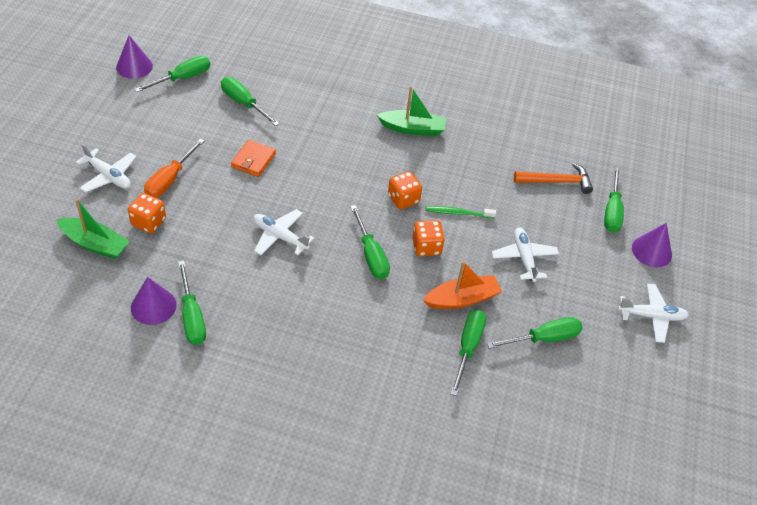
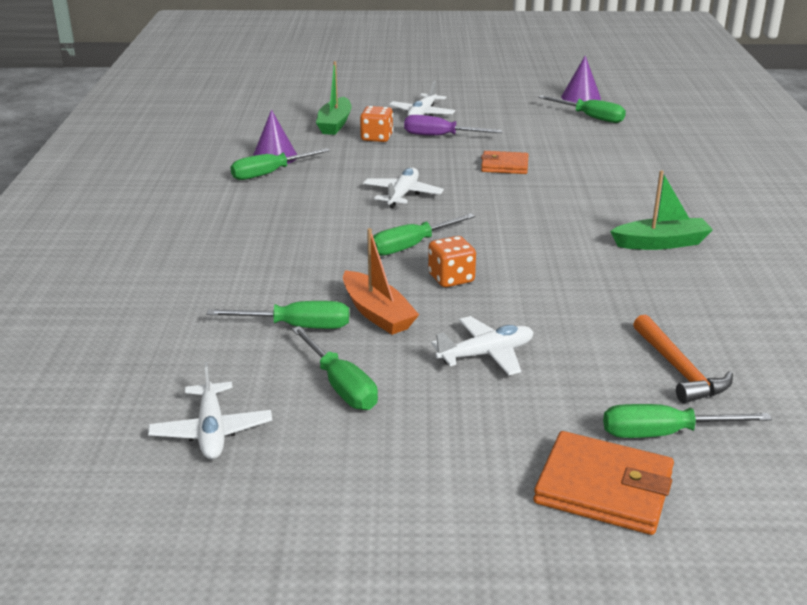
camera: 80 degrees right, 20 degrees down
(170, 180) = (440, 136): orange screwdriver -> purple screwdriver
(243, 103) = (587, 148): green screwdriver -> none
(403, 199) = (522, 253): orange dice -> none
(412, 129) = (661, 243): green boat -> green boat turned 90 degrees counterclockwise
(458, 213) = (531, 293): green toothbrush -> none
(651, 251) = (603, 488): purple cone -> orange wallet
(651, 316) = (444, 496): white plane -> white plane (211, 431)

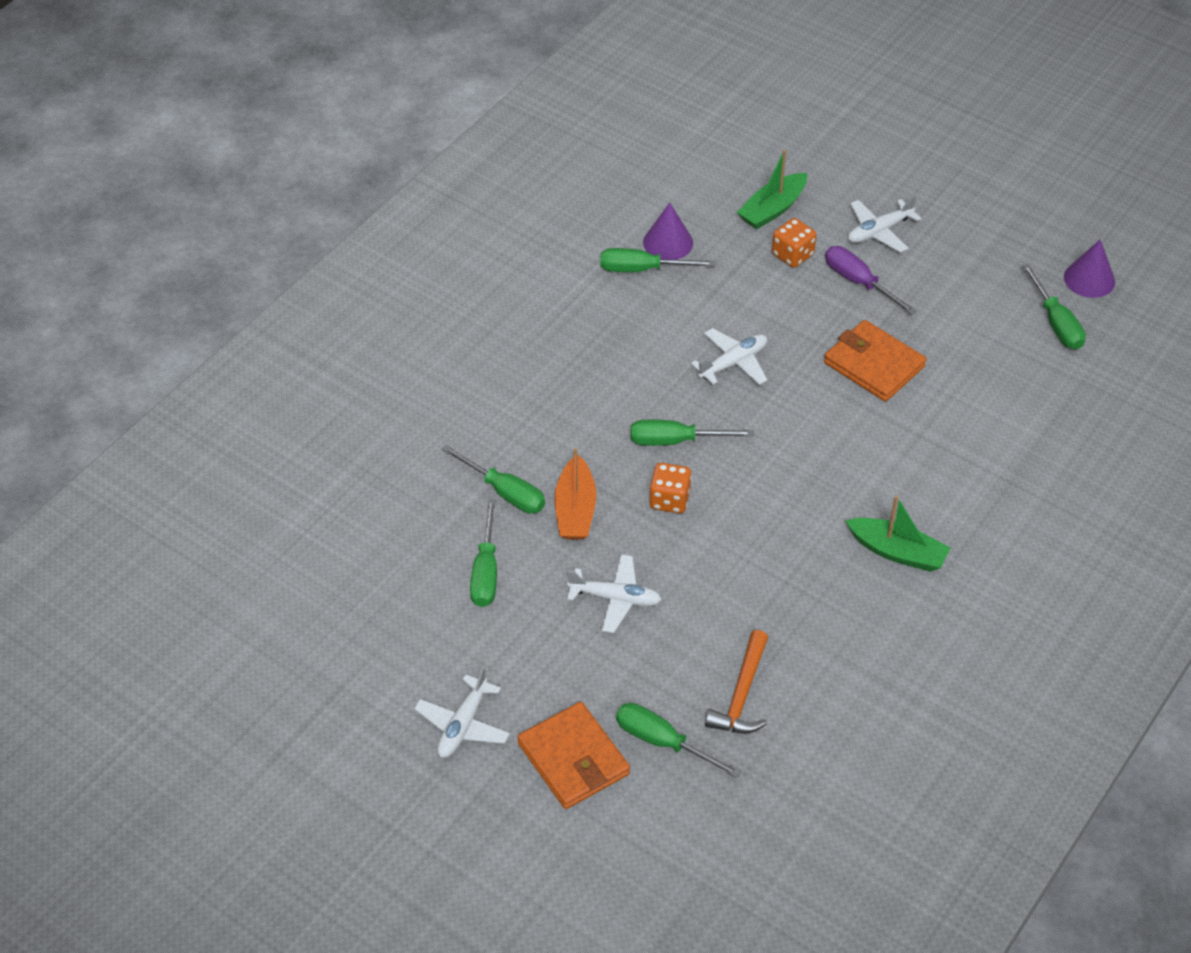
camera: 35 degrees right, 20 degrees up
(211, 431) = (371, 566): white plane -> white plane (463, 725)
(504, 166) = (874, 364): orange wallet -> orange wallet, size x1.54

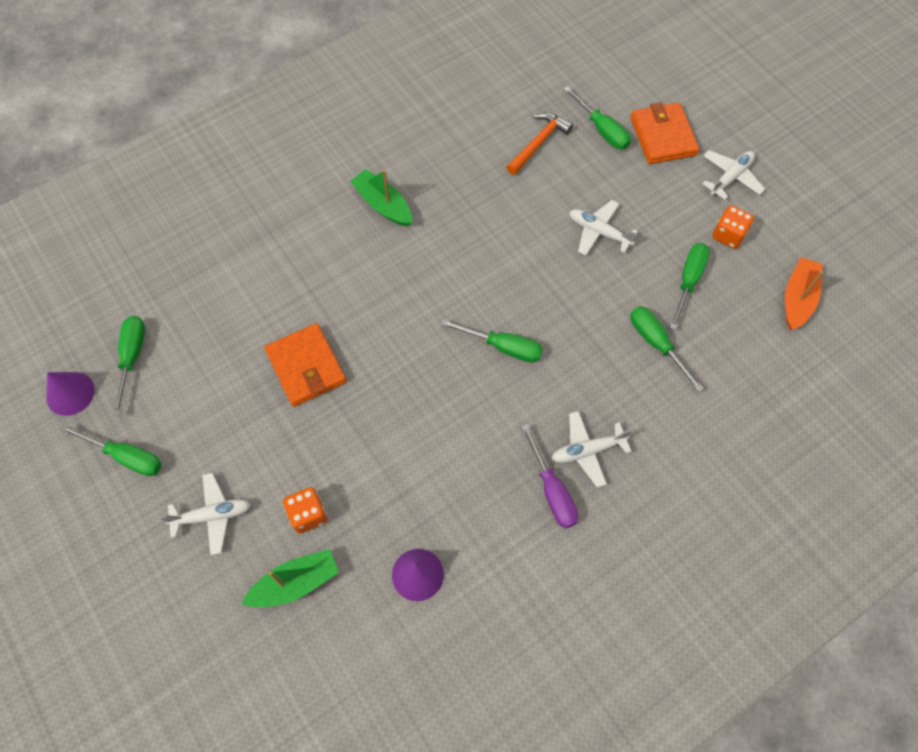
camera: 160 degrees left, 15 degrees up
(575, 510) = (605, 311): orange boat -> orange boat (797, 298)
(642, 269) = (456, 547): green screwdriver -> green screwdriver (126, 456)
(669, 500) = (529, 296): orange dice -> orange dice (728, 235)
(733, 363) = (421, 408): white plane -> white plane (587, 450)
(858, 282) = (267, 460): purple screwdriver -> purple screwdriver (552, 490)

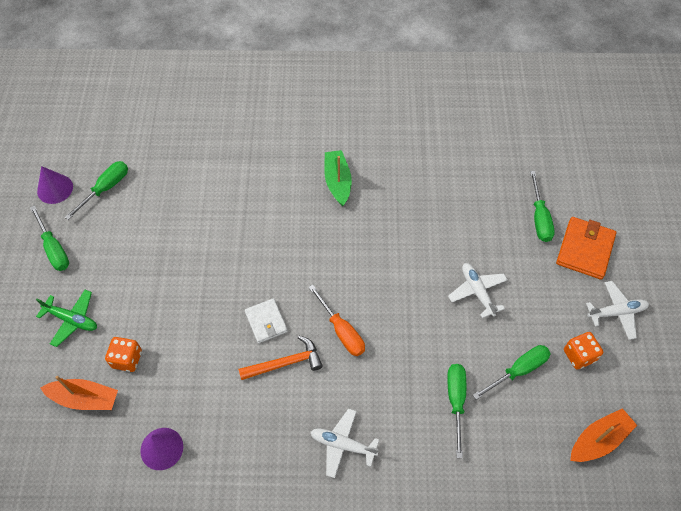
camera: 35 degrees right, 5 degrees down
(212, 516) = (72, 320): white plane -> green plane
(295, 583) = (85, 398): green boat -> orange boat
(306, 367) = (202, 261): orange wallet -> none
(422, 385) = (266, 322): none -> white wallet
(503, 347) = (341, 331): green screwdriver -> orange screwdriver
(538, 143) = (482, 201): orange hammer -> orange hammer (285, 363)
(552, 490) = (295, 455): purple screwdriver -> none

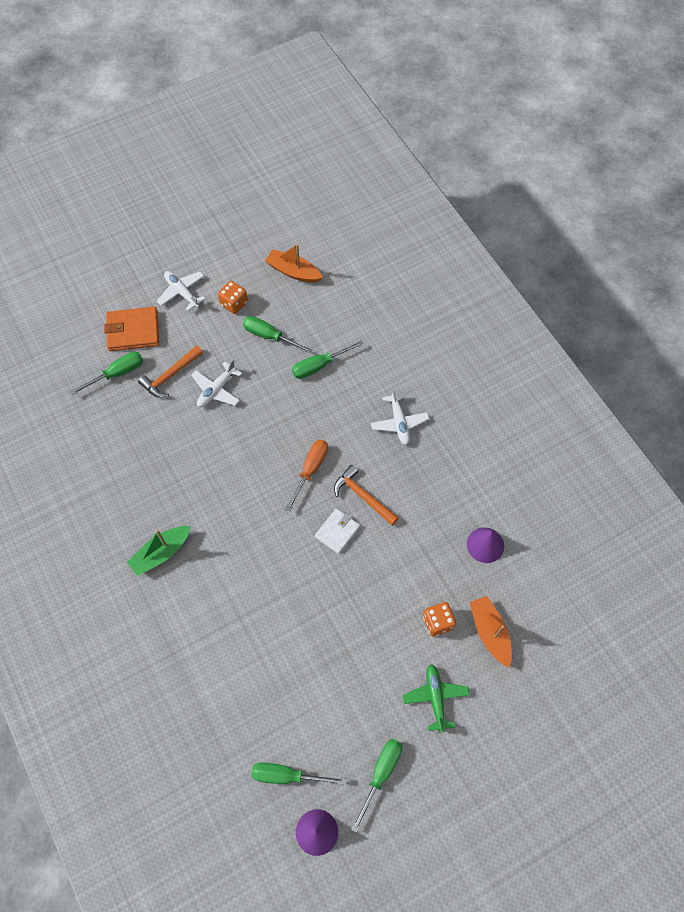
camera: 120 degrees left, 5 degrees up
(514, 260) = (170, 376): none -> orange hammer

